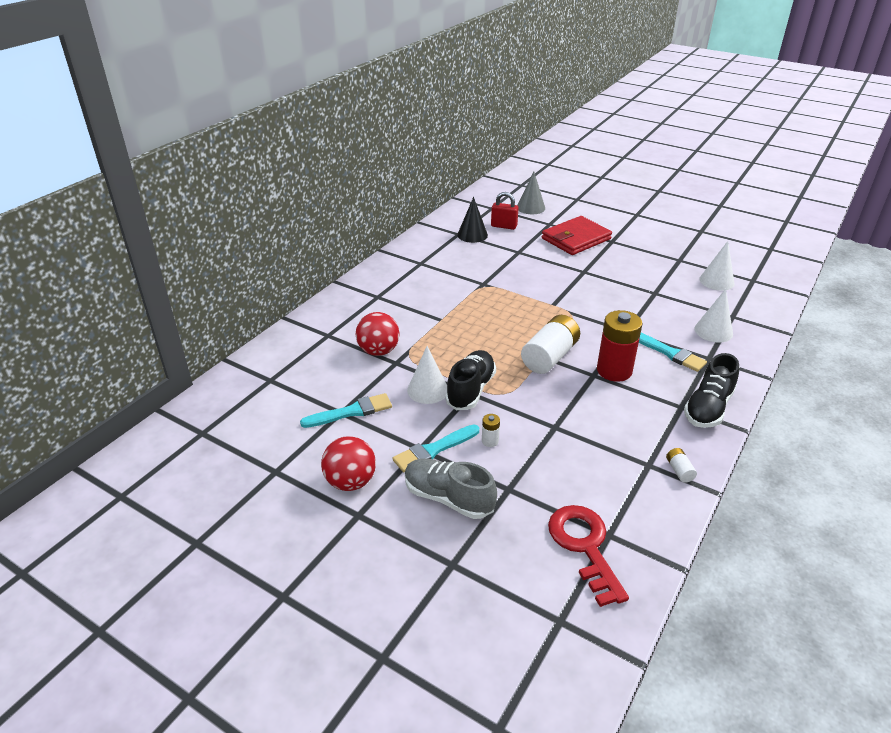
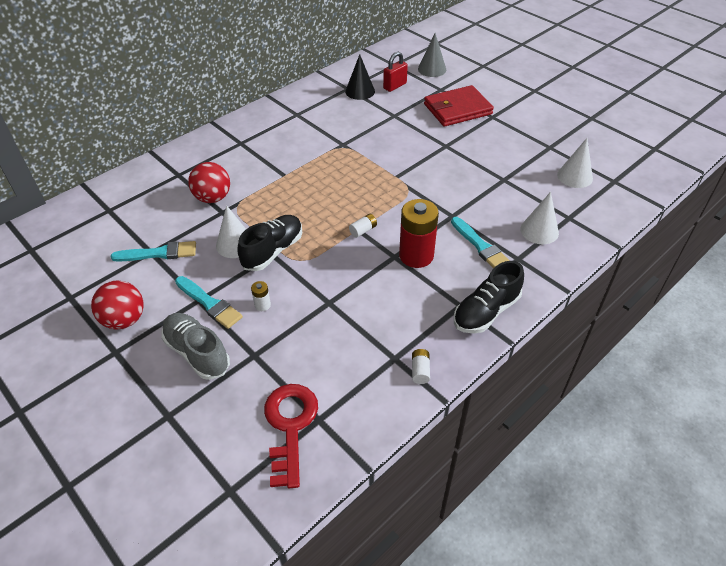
camera: 15 degrees right, 10 degrees up
(434, 450) = (209, 304): turquoise brush -> turquoise brush turned 120 degrees counterclockwise
(504, 226) = (395, 86): red padlock -> red padlock turned 75 degrees counterclockwise
(549, 357) = (363, 230): white battery -> white battery, size x0.43

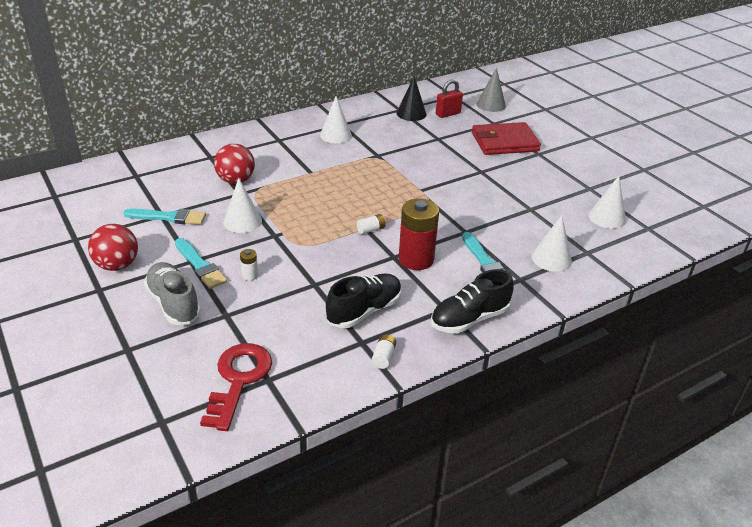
camera: 10 degrees right, 10 degrees down
(273, 251) = (276, 233): black shoe -> black shoe (364, 311)
(295, 128) = (335, 135): none -> white cone

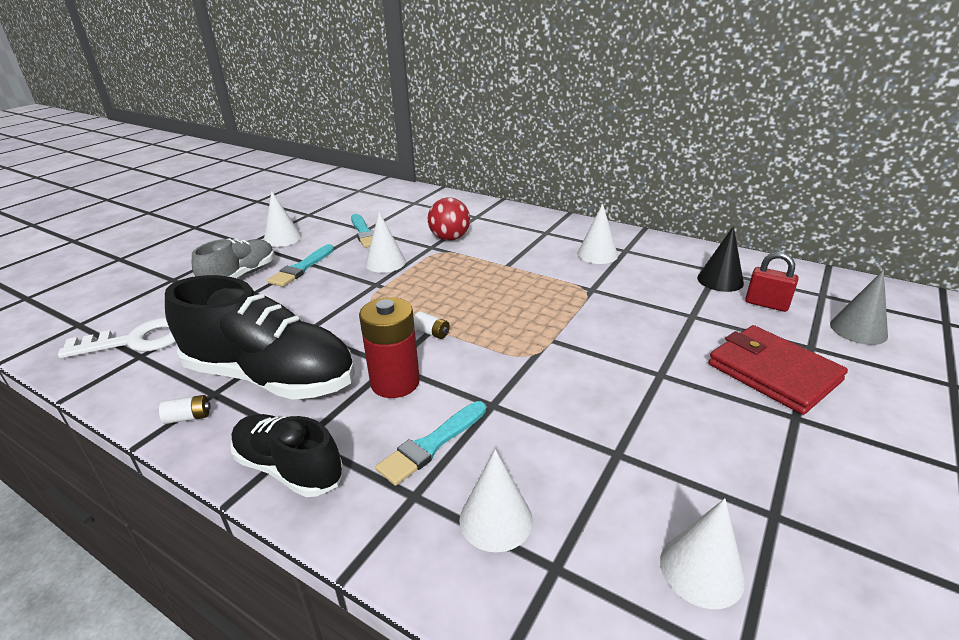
camera: 65 degrees right, 5 degrees down
(117, 265) = (282, 238): red ball -> white cone
(238, 380) = (137, 340): red key -> white key
(250, 275) = (300, 294): white battery -> none
(364, 311) = (271, 377): black shoe -> black shoe, size x1.71

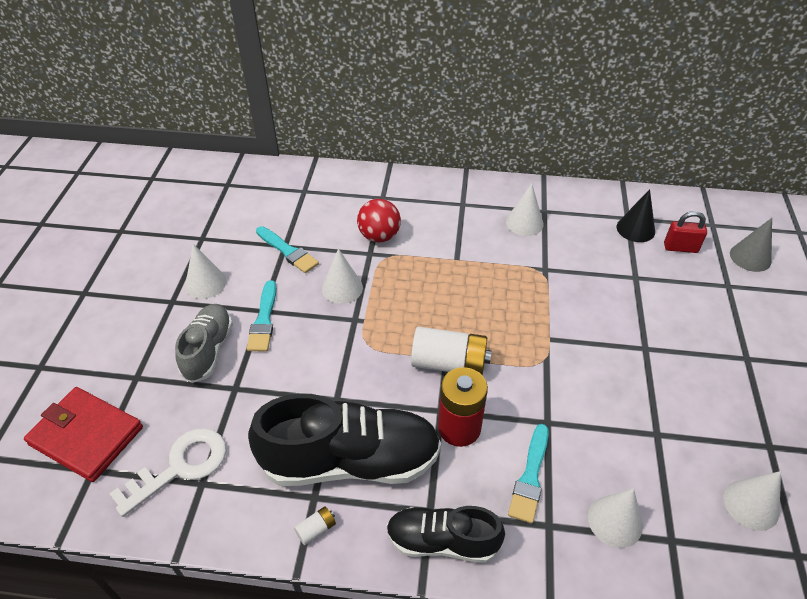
camera: 25 degrees left, 15 degrees up
(431, 332) = (449, 363): white battery -> white battery, size x2.31
(773, 372) = (716, 320): red wallet -> red wallet (86, 436)

